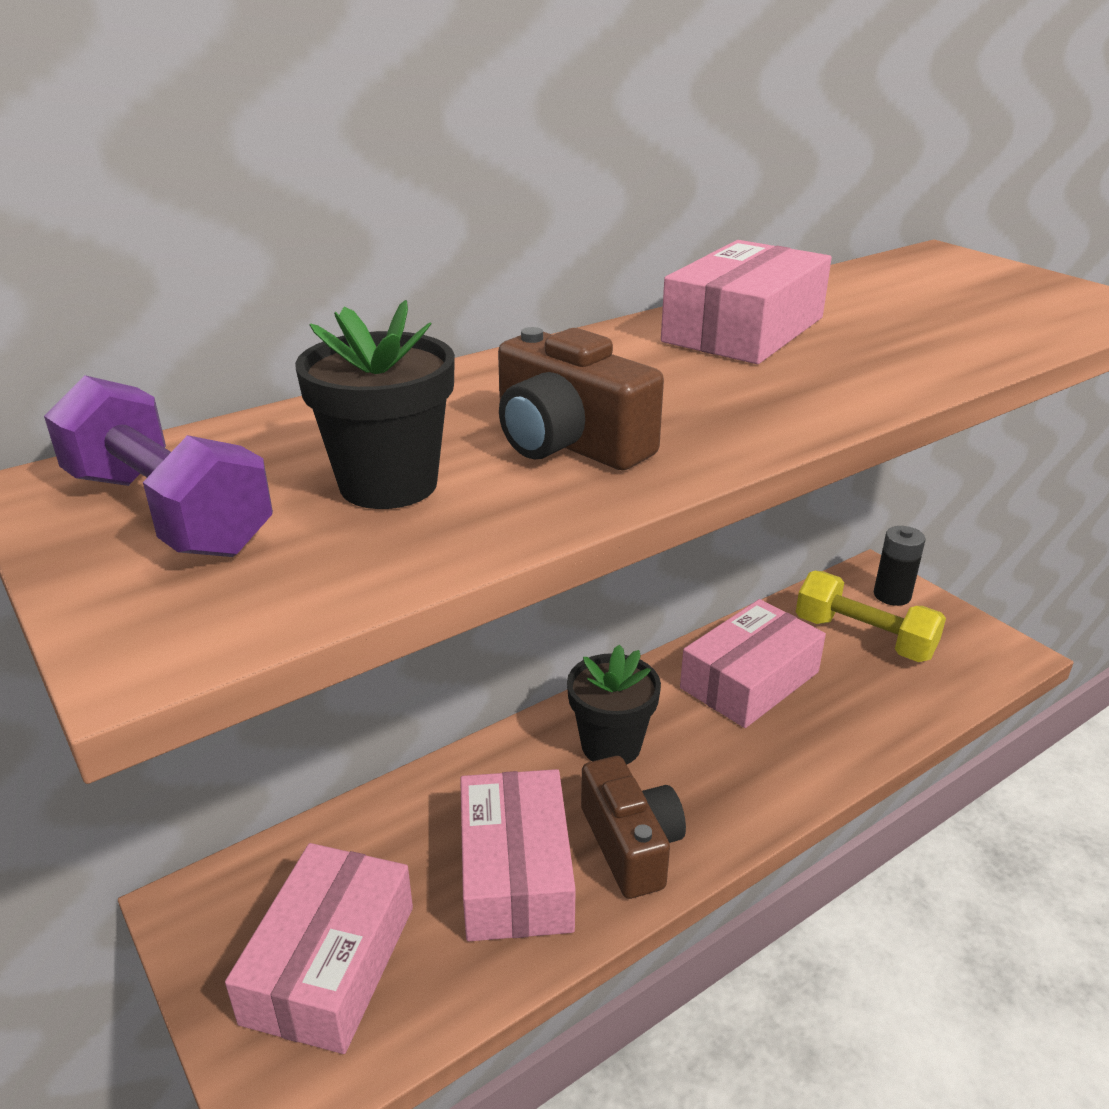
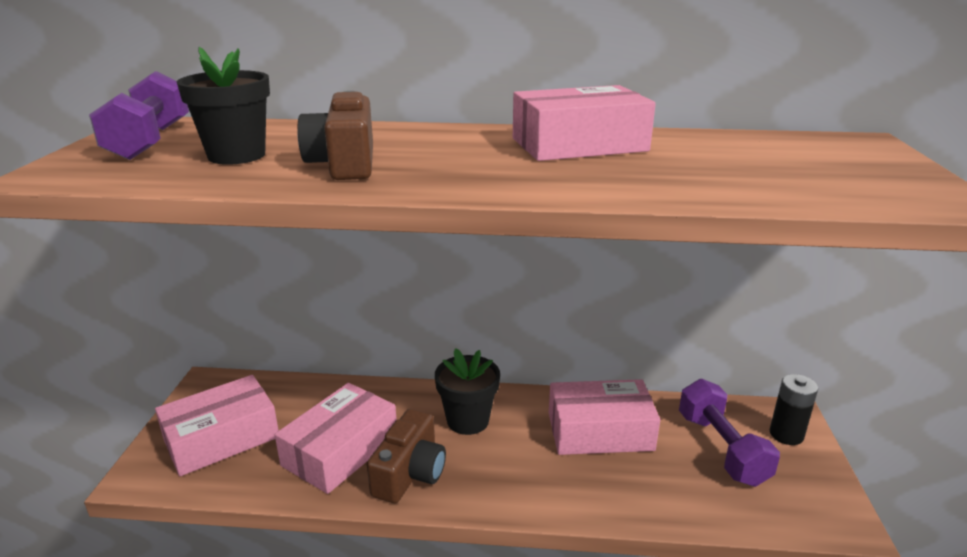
camera: 40 degrees right, 5 degrees down
(863, 638) = (721, 448): yellow dumbbell -> purple dumbbell

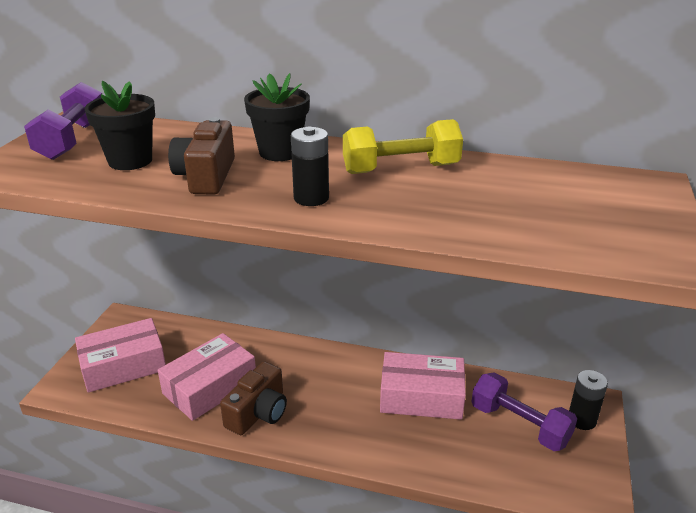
camera: 10 degrees right, 5 degrees up
(468, 420) = (316, 374): black flower pot -> black flower pot (280, 152)
(490, 175) = (311, 198): none -> black battery
(579, 145) = (401, 169): pink box -> yellow dumbbell
(721, 448) = (519, 425): purple dumbbell -> purple dumbbell turned 45 degrees counterclockwise

